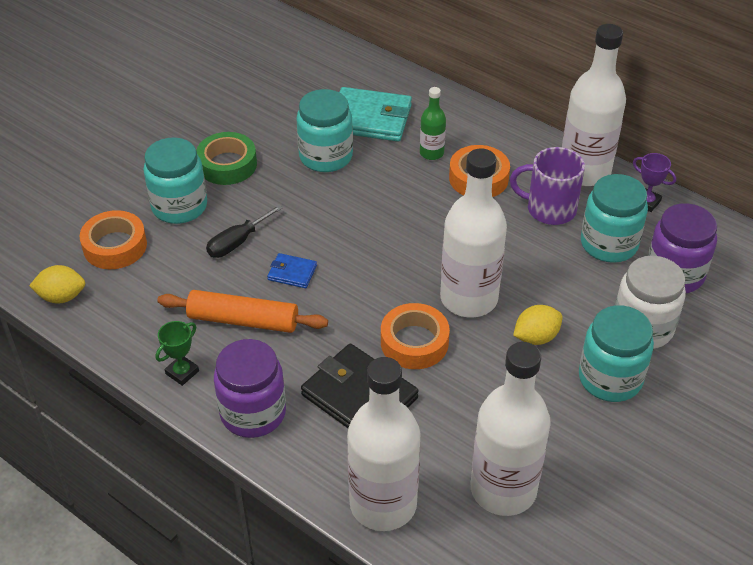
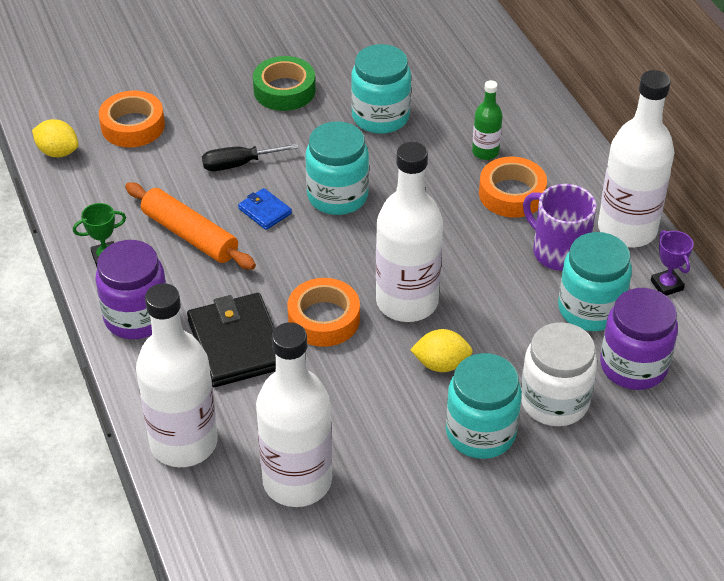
camera: 30 degrees right, 0 degrees up
(179, 206) = (213, 112): turquoise jar -> turquoise jar (337, 196)
(370, 118) = (452, 96): turquoise wallet -> none

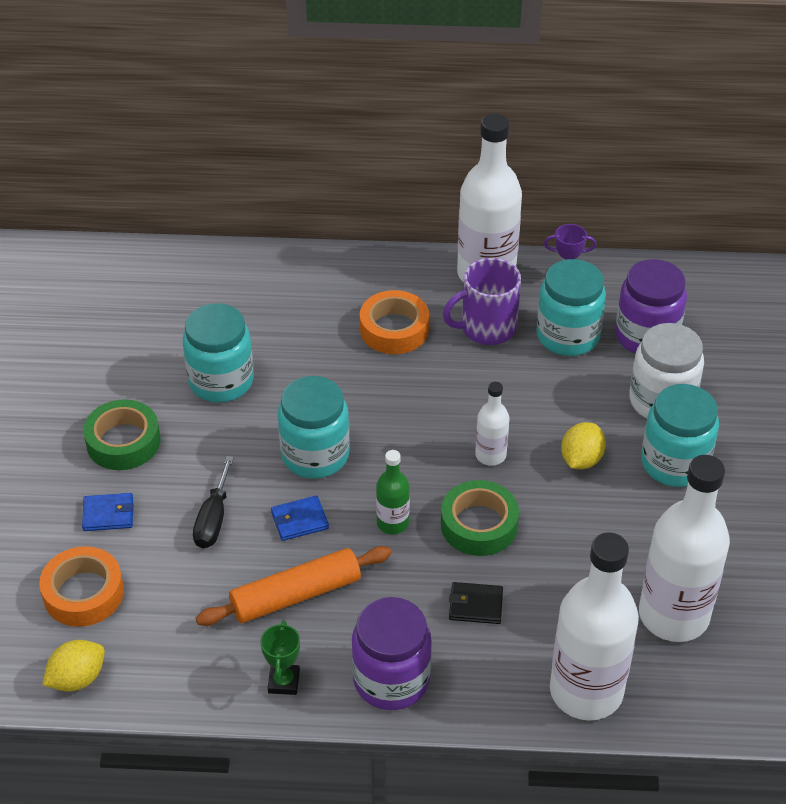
camera: 65 degrees left, 0 degrees up
(211, 110) = (108, 514): none -> blue wallet
(237, 344) = (475, 605): black wallet -> black wallet, size x0.49
(324, 319) = (479, 525): orange tape -> green tape
(407, 302) = (490, 455): white bottle -> white bottle, size x0.48
(485, 152) = (325, 325): green bottle -> green bottle (392, 523)

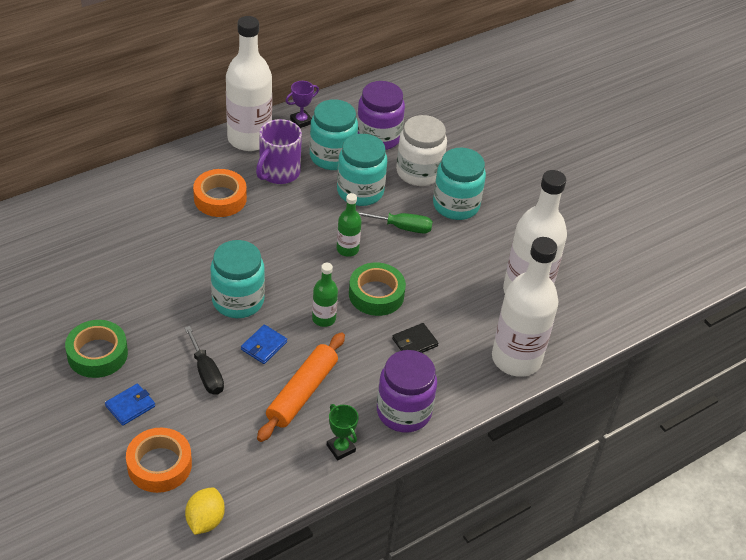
camera: 40 degrees left, 0 degrees up
(221, 381) = (131, 282): turquoise jar -> turquoise jar (360, 191)
(490, 455) = (347, 249): white bottle -> green bottle
(581, 459) = (402, 227): yellow lemon -> green screwdriver

